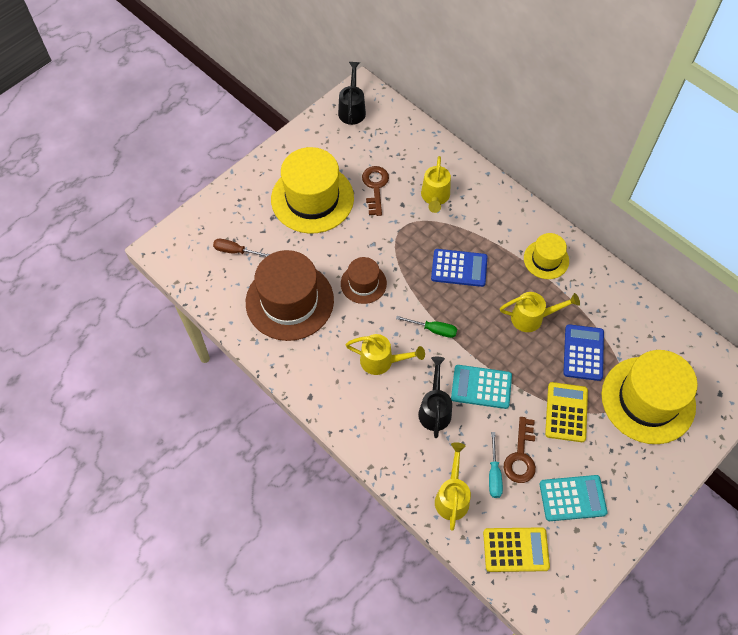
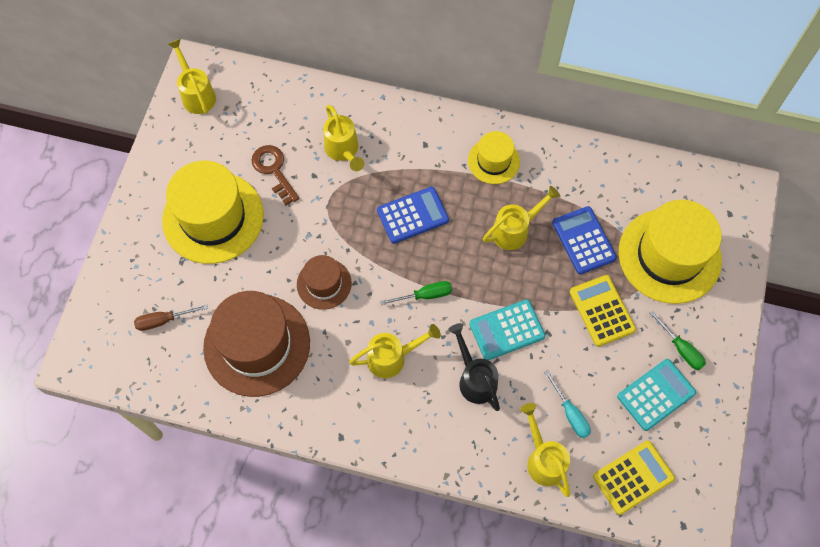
camera: 30 degrees left, 5 degrees up
(352, 109) = (197, 94): black watering can -> yellow watering can
(520, 456) = (584, 380): brown key -> none
(614, 474) = (681, 348): none -> green screwdriver

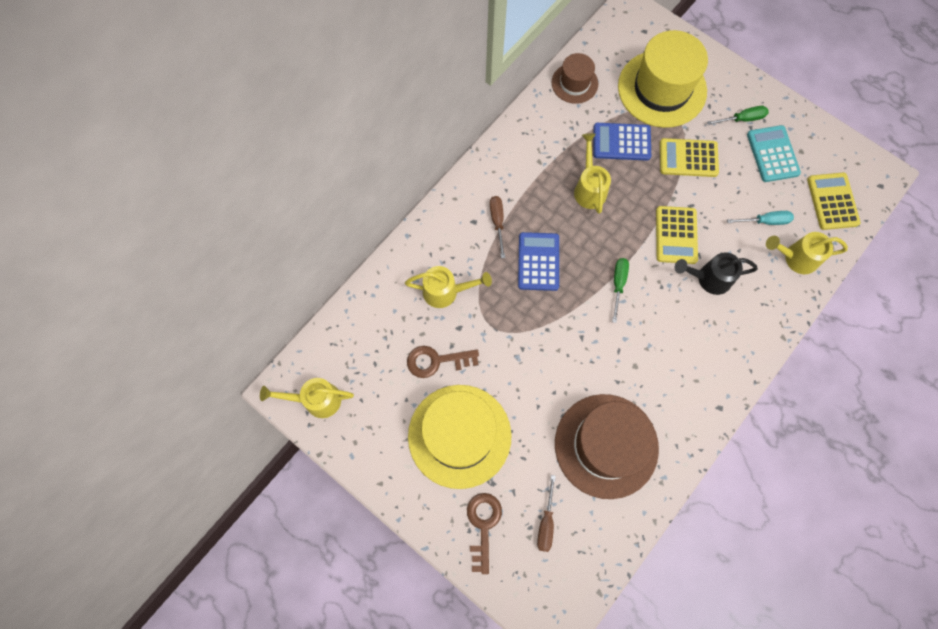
camera: 65 degrees left, 5 degrees up
(141, 269) = (483, 525): none -> brown key
(324, 284) = (571, 363): brown hat -> brown hat (574, 83)
(392, 358) = (664, 335): yellow watering can -> none
(435, 164) = (497, 222): none -> brown screwdriver
(493, 161) = (517, 175): yellow hat -> none
(506, 330) = (676, 235): turquoise calculator -> yellow calculator

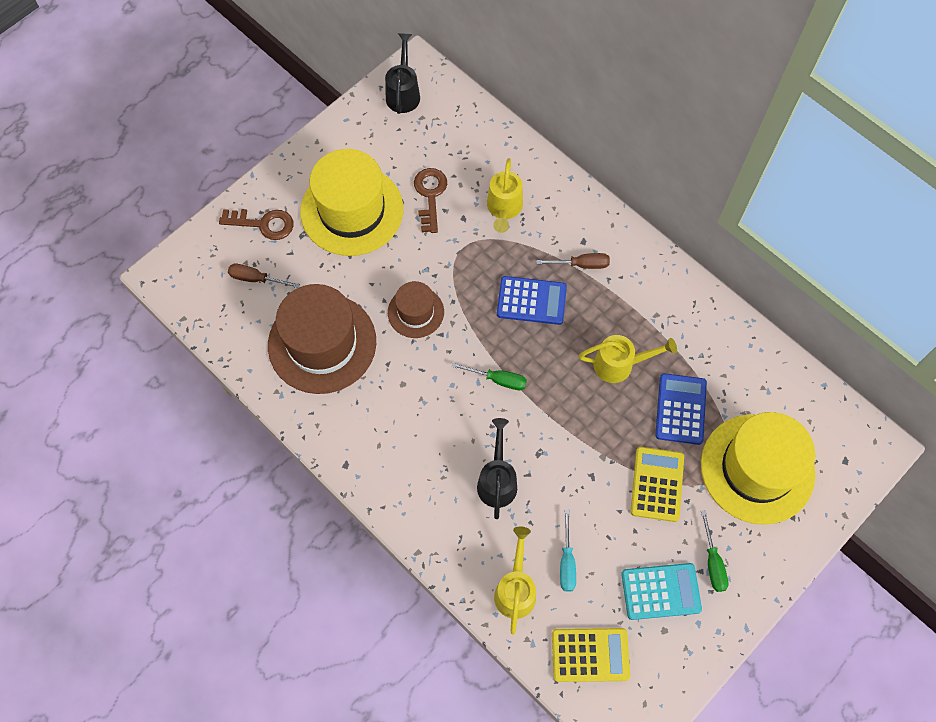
camera: 95 degrees right, 5 degrees down
(316, 400) = (403, 93): yellow watering can -> black watering can
(574, 83) = (763, 366): brown hat -> brown hat (415, 312)
(676, 235) = (554, 452): yellow calculator -> none

